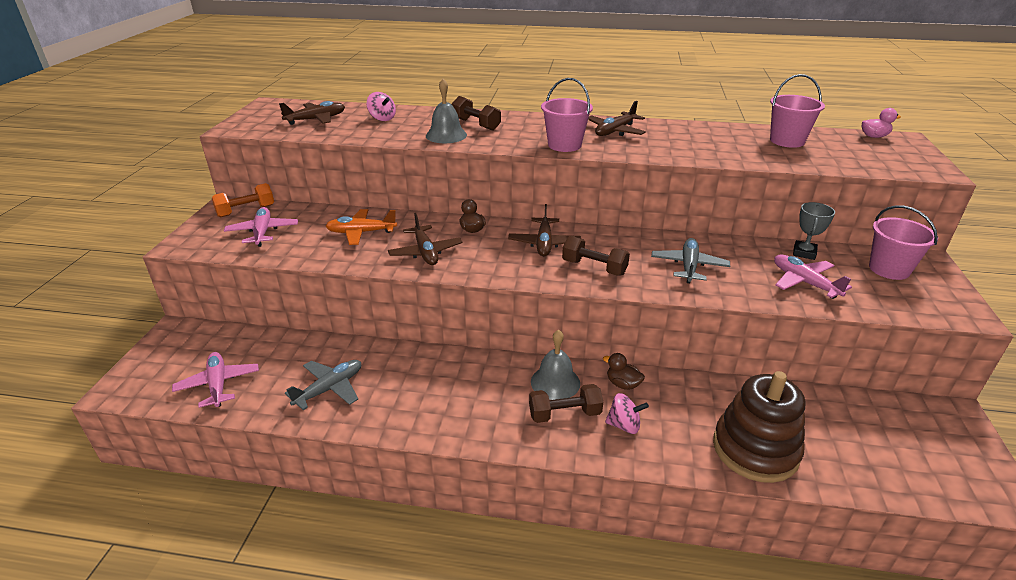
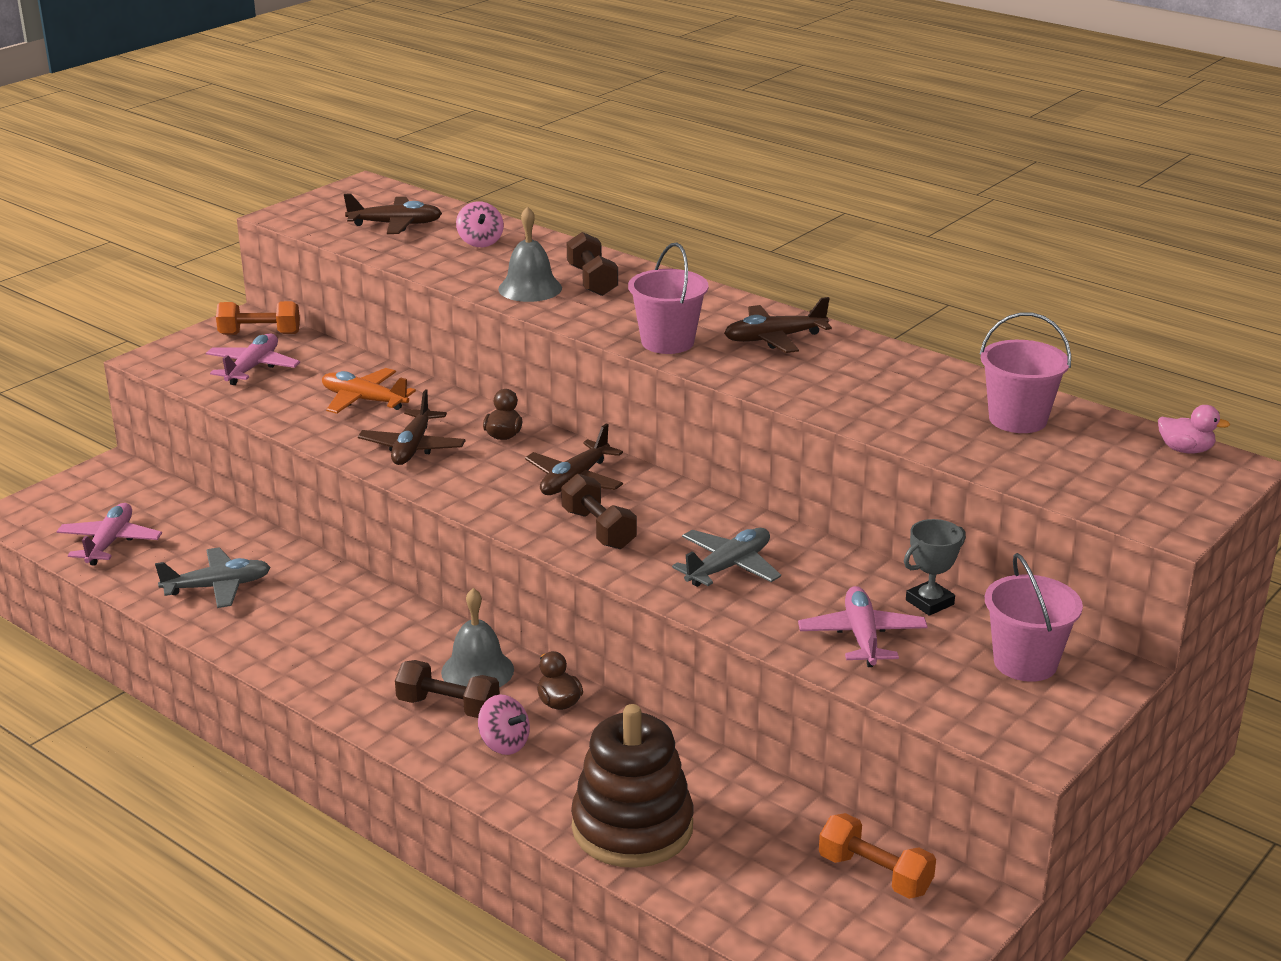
camera: 30 degrees right, 5 degrees down
(896, 420) = (875, 874): none -> orange dumbbell

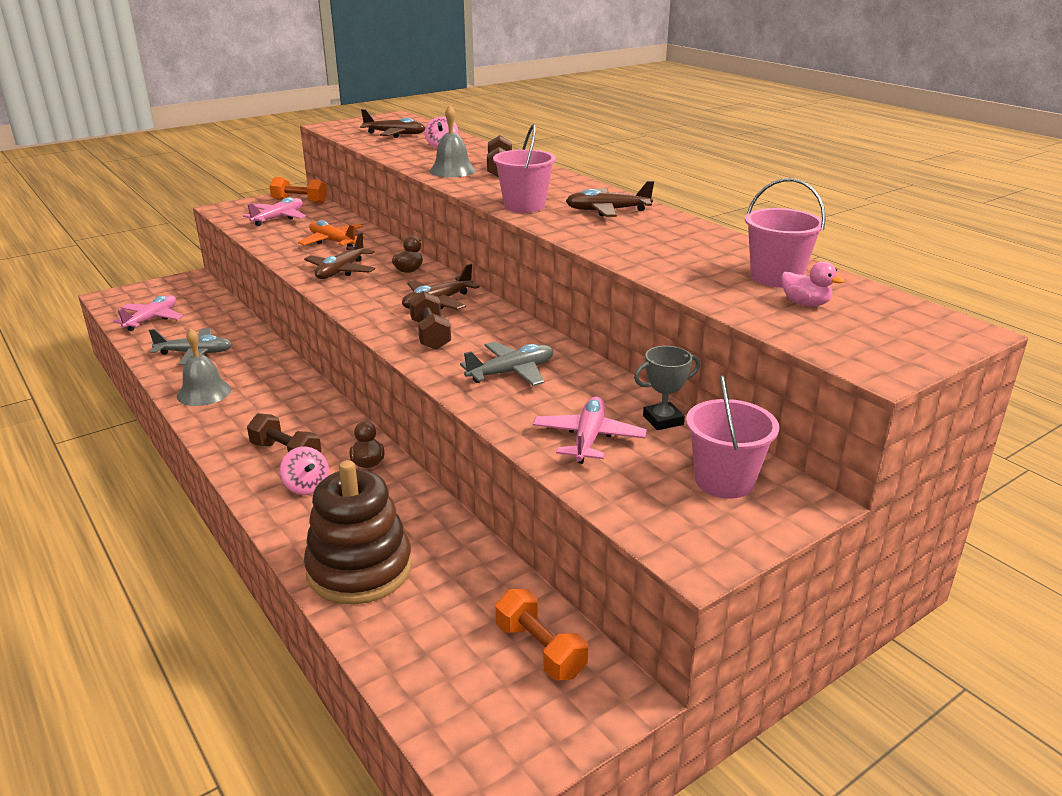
camera: 15 degrees right, 0 degrees up
(477, 671) = (325, 431): grey bell -> grey bell (204, 392)
(1185, 450) = (922, 314): pink duck -> pink duck (805, 304)

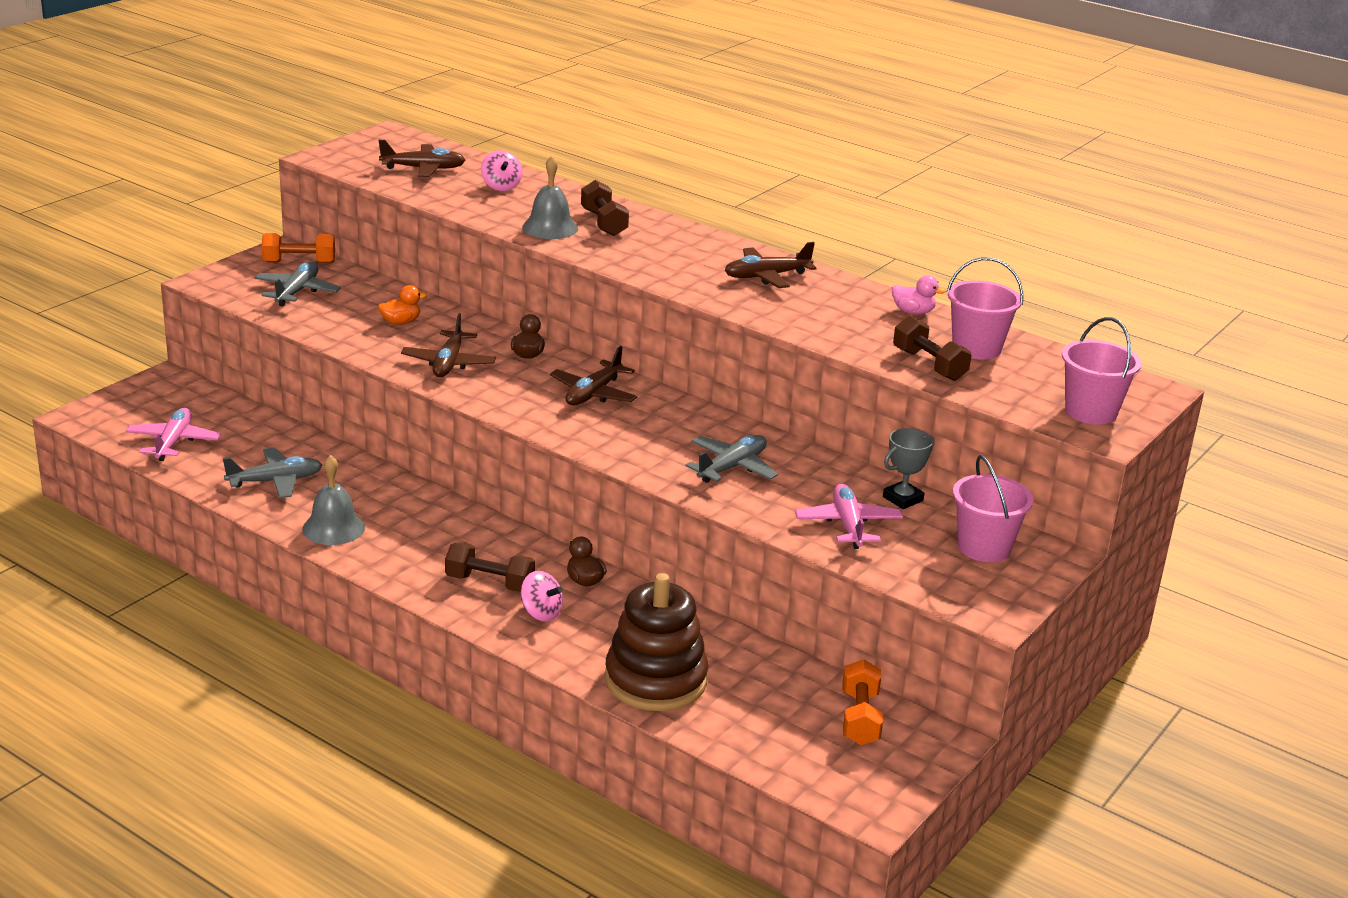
camera: 20 degrees left, 0 degrees up
(278, 218) = (297, 292): pink plane -> grey plane
(333, 242) = (400, 322): orange plane -> orange duck
(430, 335) = (618, 434): brown dumbbell -> brown dumbbell (929, 365)
(524, 206) = (675, 277): pink bucket -> pink bucket (1090, 412)
(540, 650) = (860, 718): orange dumbbell -> orange dumbbell turned 60 degrees clockwise
(805, 304) = (1016, 376): pink duck -> pink duck (913, 312)

